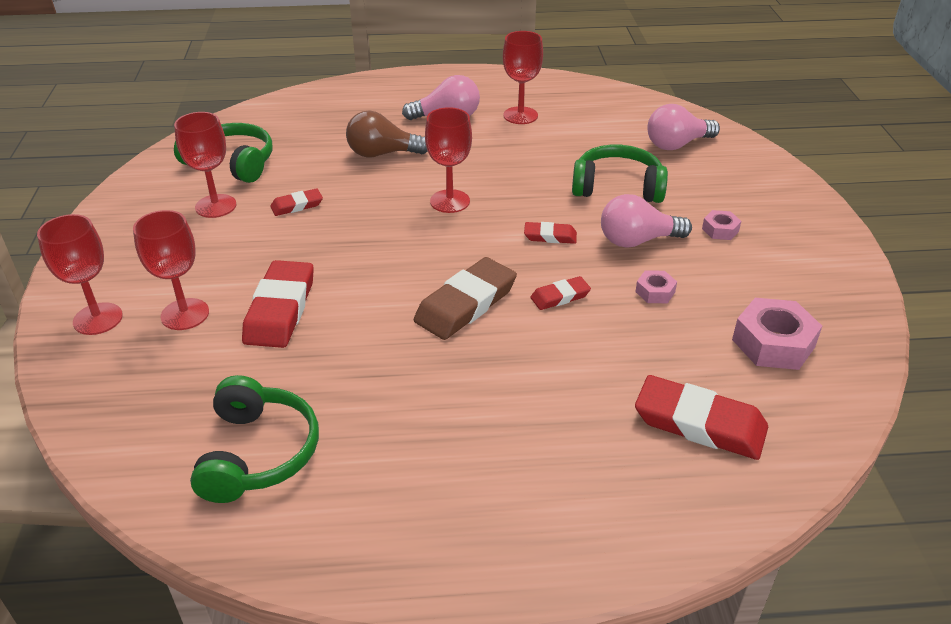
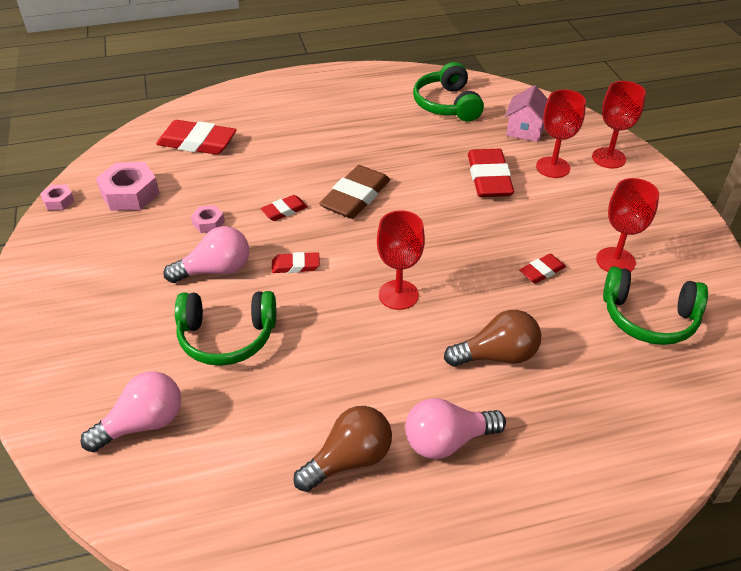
camera: 170 degrees right, 5 degrees up
(170, 380) = (525, 130): none -> pink house
(520, 115) = (349, 460): red goblet -> brown light bulb
(720, 230) = (134, 292): pink nut -> pink nut (59, 201)

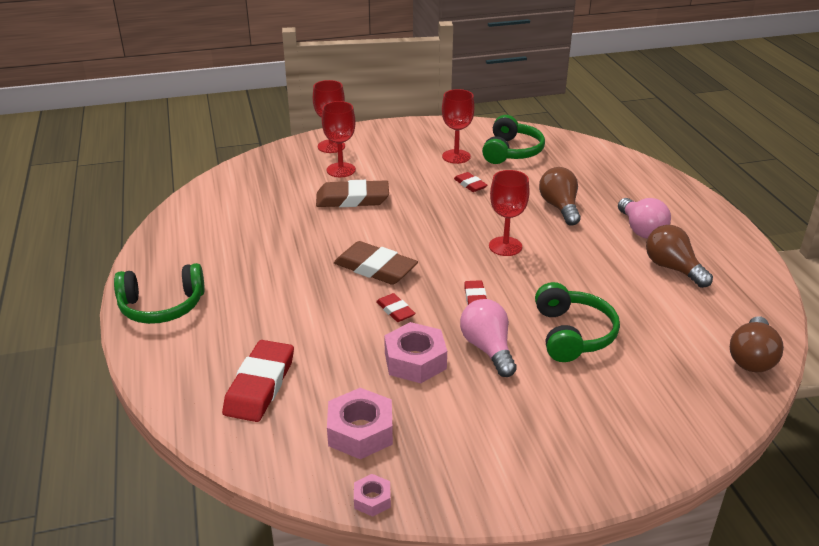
camera: 90 degrees left, 10 degrees down
(143, 424) = (681, 373): pink light bulb -> none
(151, 504) = (751, 358): none -> brown light bulb
(208, 223) = (415, 361): pink nut -> pink nut, size x1.91
(447, 104) = (228, 214): green headphones -> green headphones (162, 306)
(489, 178) = (352, 199): red eraser -> brown eraser
(525, 130) = (283, 178): pink house -> none

